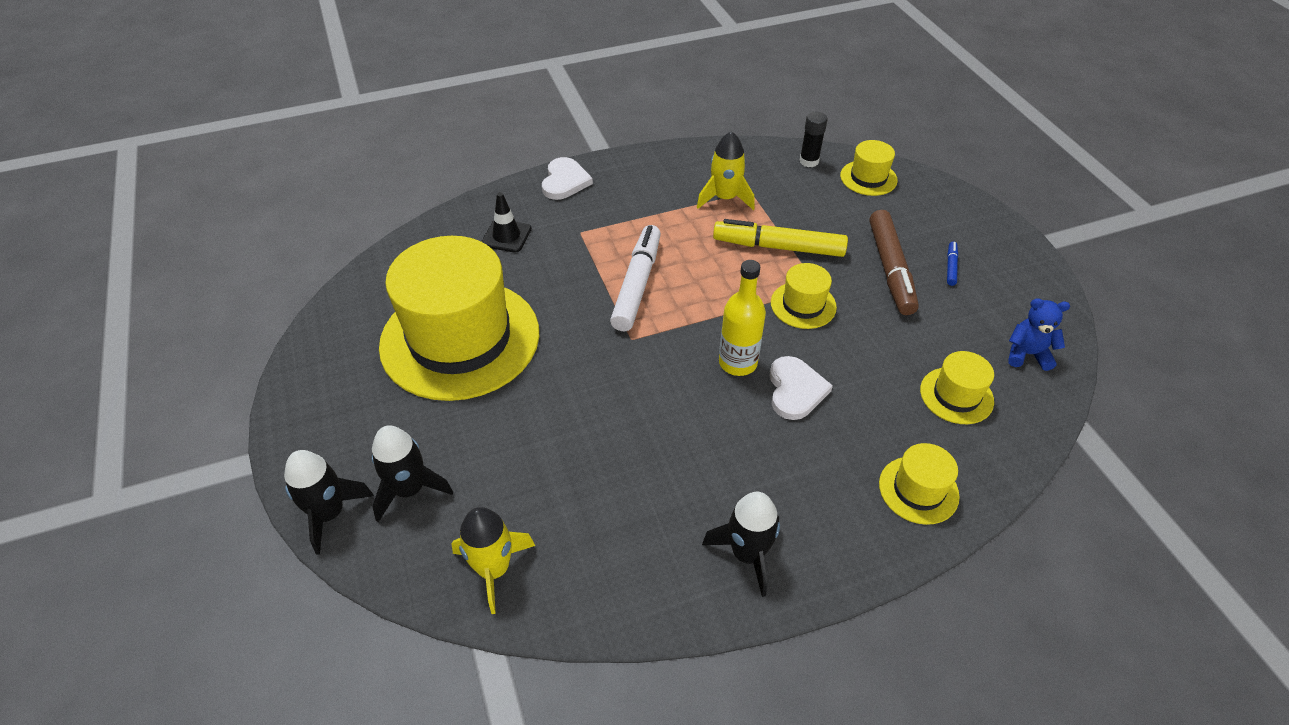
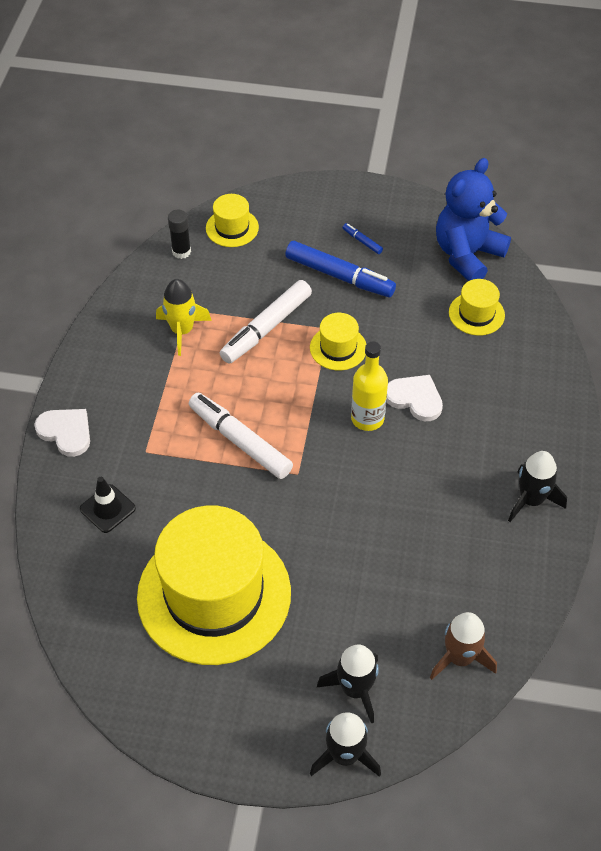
camera: 60 degrees left, 5 degrees up
(494, 569) = (460, 658): yellow rocket -> brown rocket
(778, 247) = (266, 328): yellow marker -> white marker
(890, 269) = (339, 276): brown marker -> blue marker
(918, 490) = (536, 381): yellow hat -> none
(1027, 354) = (467, 255): blue teddy bear -> blue teddy bear, size x1.96

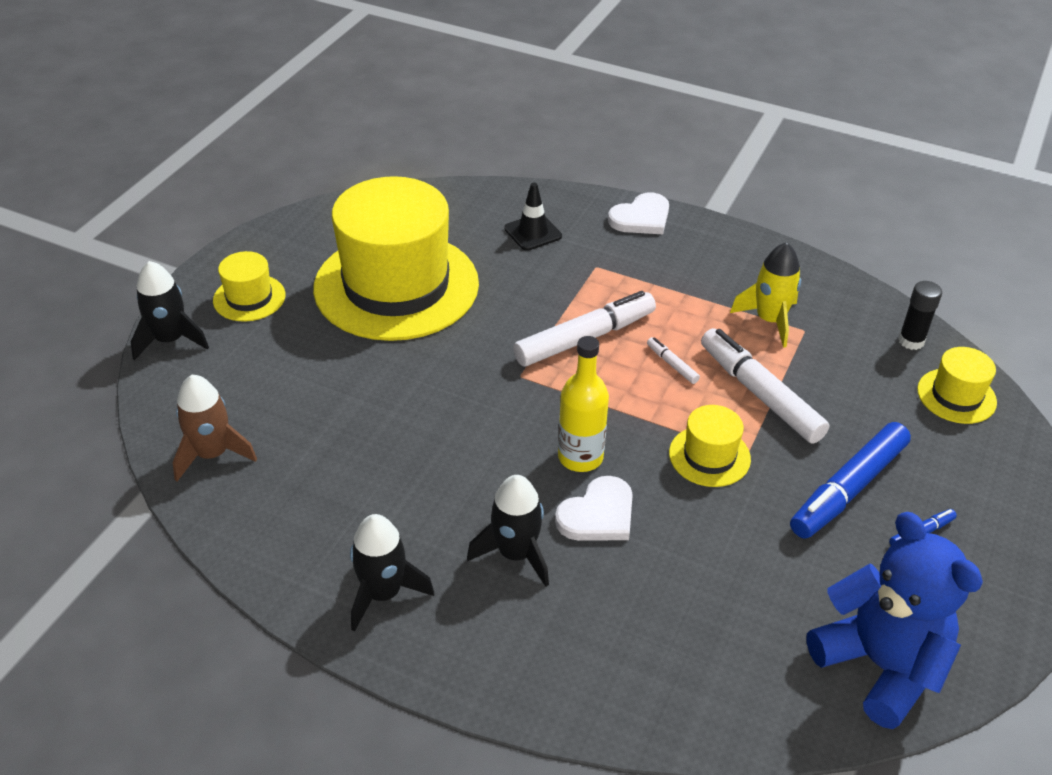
camera: 105 degrees right, 10 degrees down
(252, 382) = (672, 364): none -> white marker
(355, 689) = (232, 362): black rocket -> black rocket (516, 554)
(476, 314) = (744, 637): yellow hat -> yellow hat (249, 298)

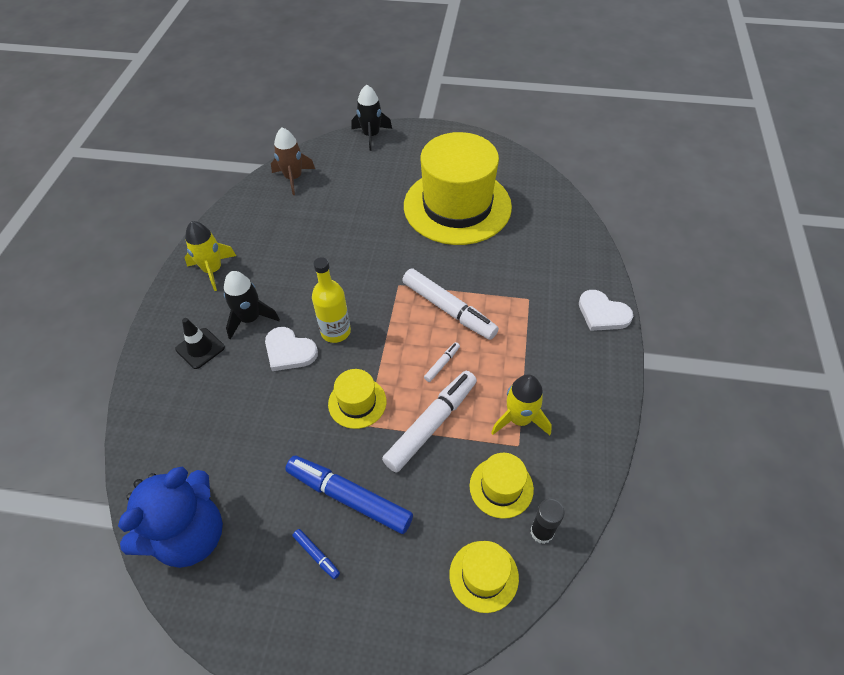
camera: 75 degrees right, 10 degrees up
(249, 298) = (417, 151): yellow hat -> yellow hat (501, 487)
(383, 593) = (213, 270): black rocket -> yellow rocket
(533, 232) = (548, 256): black traffic cone -> black traffic cone (200, 348)

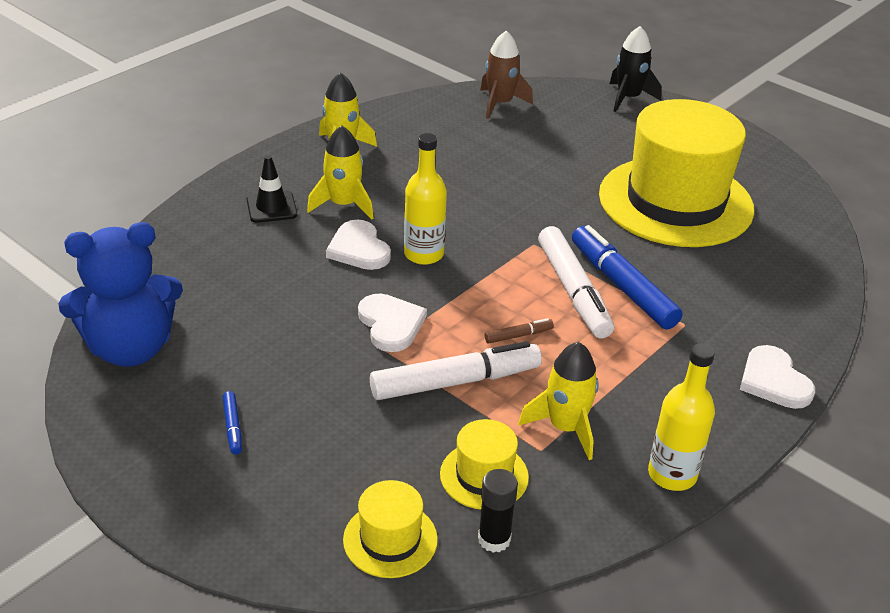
camera: 30 degrees right, 15 degrees down
(250, 319) = (343, 205): black rocket -> yellow rocket
(349, 497) = (309, 398): blue marker -> blue marker (622, 286)
(357, 402) = (391, 324): yellow hat -> white heart
(442, 364) = (518, 336): white marker -> brown marker
(600, 416) = (672, 474): none -> yellow bottle

